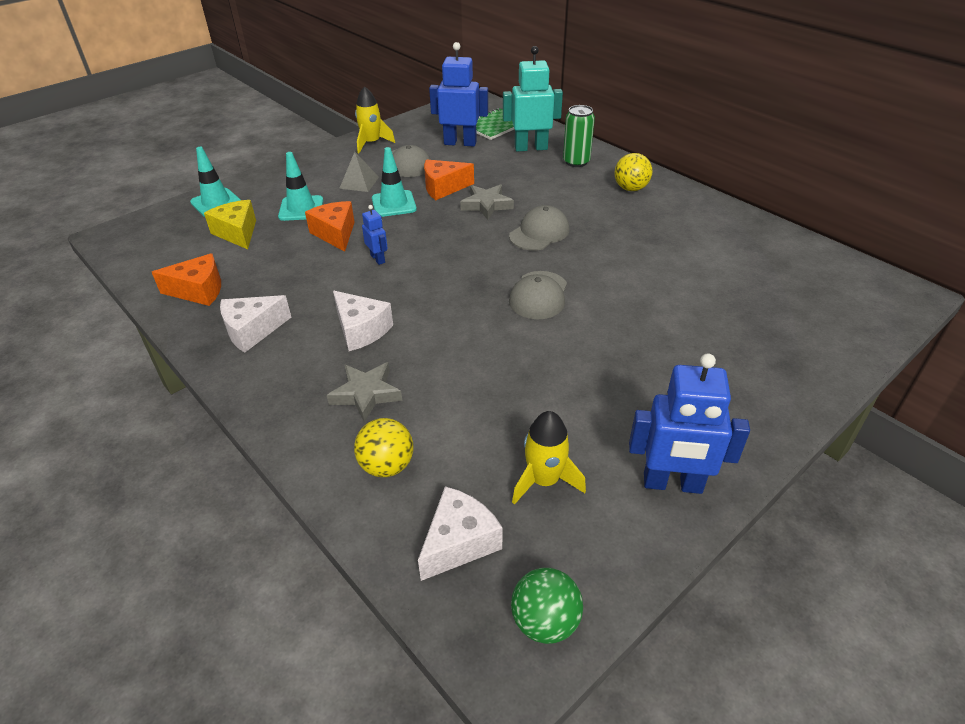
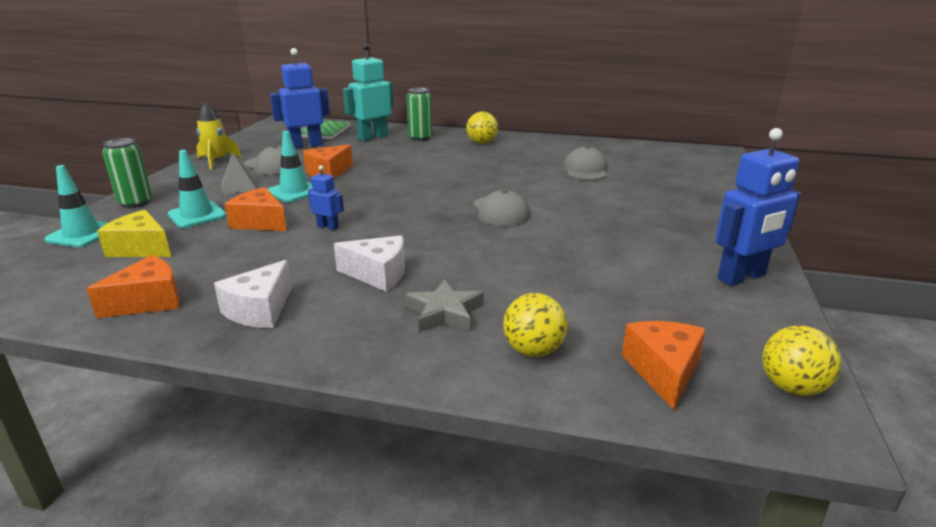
camera: 35 degrees left, 15 degrees down
(274, 178) = (135, 203): none -> green can
(459, 542) = (663, 371): white cheese -> orange cheese
(486, 205) = (382, 174): grey star -> none
(539, 233) = (449, 179): grey cap -> grey cap (585, 170)
(544, 480) = (663, 309): yellow rocket -> none
(545, 621) = (792, 387): green ball -> yellow ball

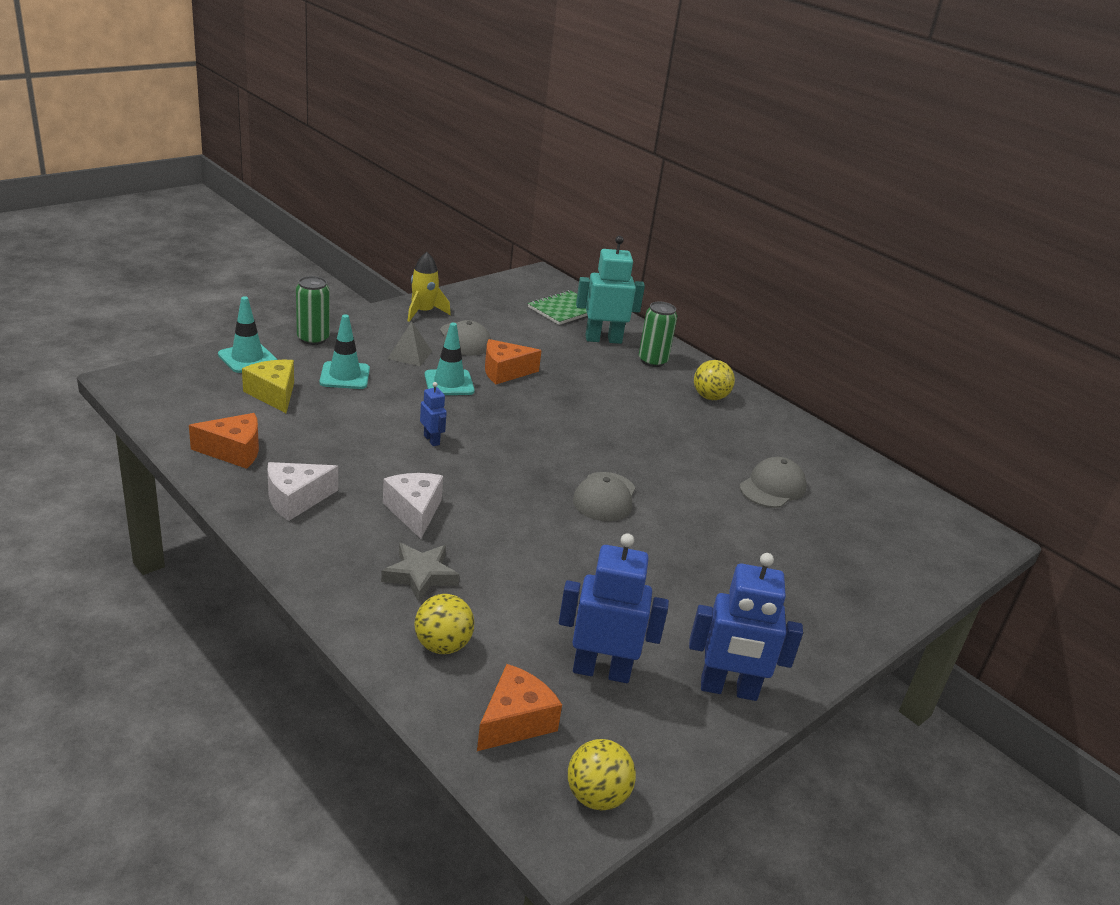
camera: 30 degrees right, 5 degrees up
(260, 222) = (384, 408): orange cheese -> none
(306, 145) = (524, 324): blue robot -> blue robot (601, 671)
(378, 274) = (414, 511): white cheese -> white cheese turned 150 degrees counterclockwise

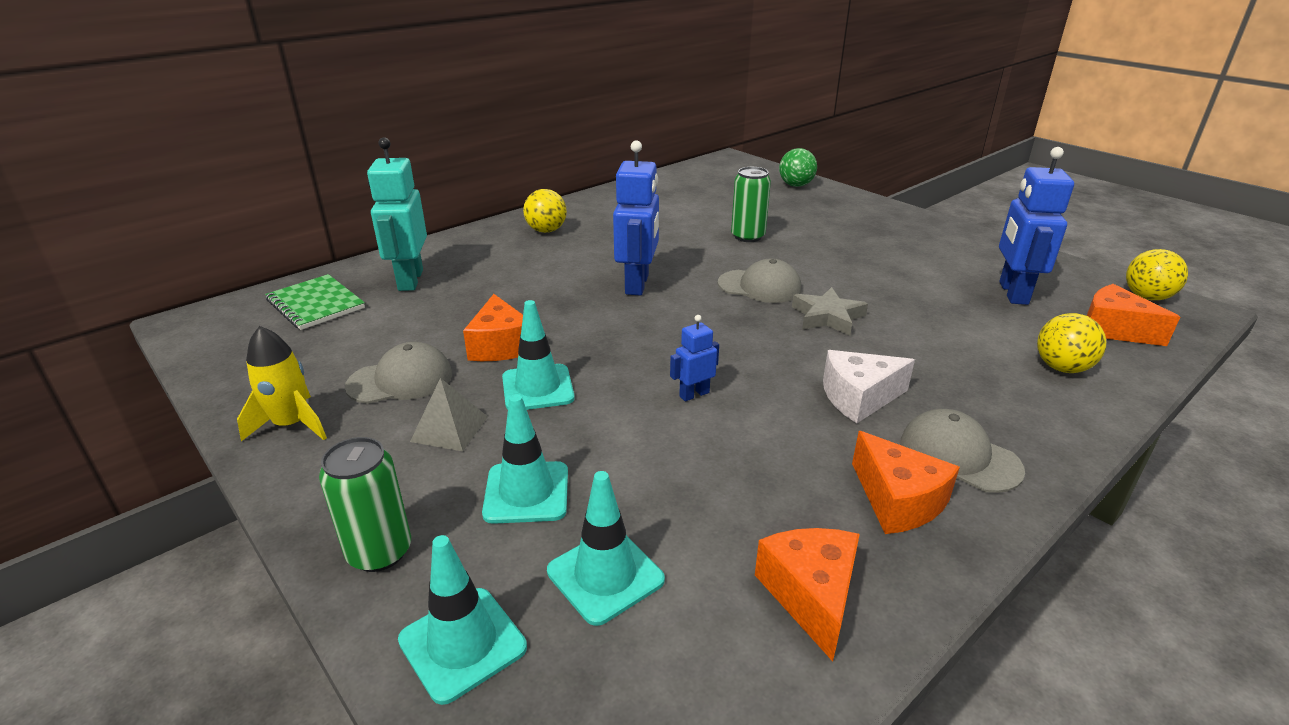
camera: 85 degrees left, 0 degrees up
(273, 394) = (605, 575): yellow cheese -> turquoise traffic cone
(296, 499) = (898, 500): white cheese -> orange cheese
(420, 575) = (970, 387): grey star -> grey star (827, 317)
(652, 361) = (467, 254): green can -> green can (748, 236)
(728, 689) = (981, 248): blue robot -> blue robot (637, 284)
(772, 487) = (701, 216): grey cap -> grey cap (959, 456)
(903, 576) = (796, 185): none -> green ball

